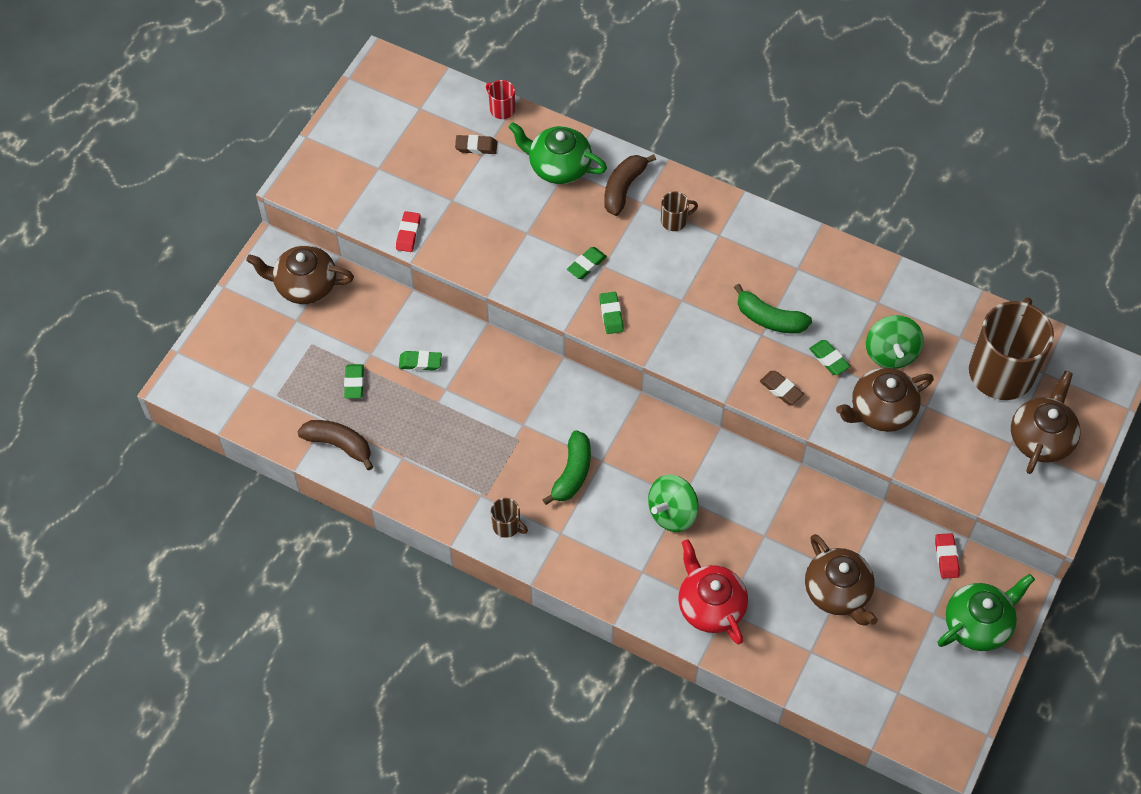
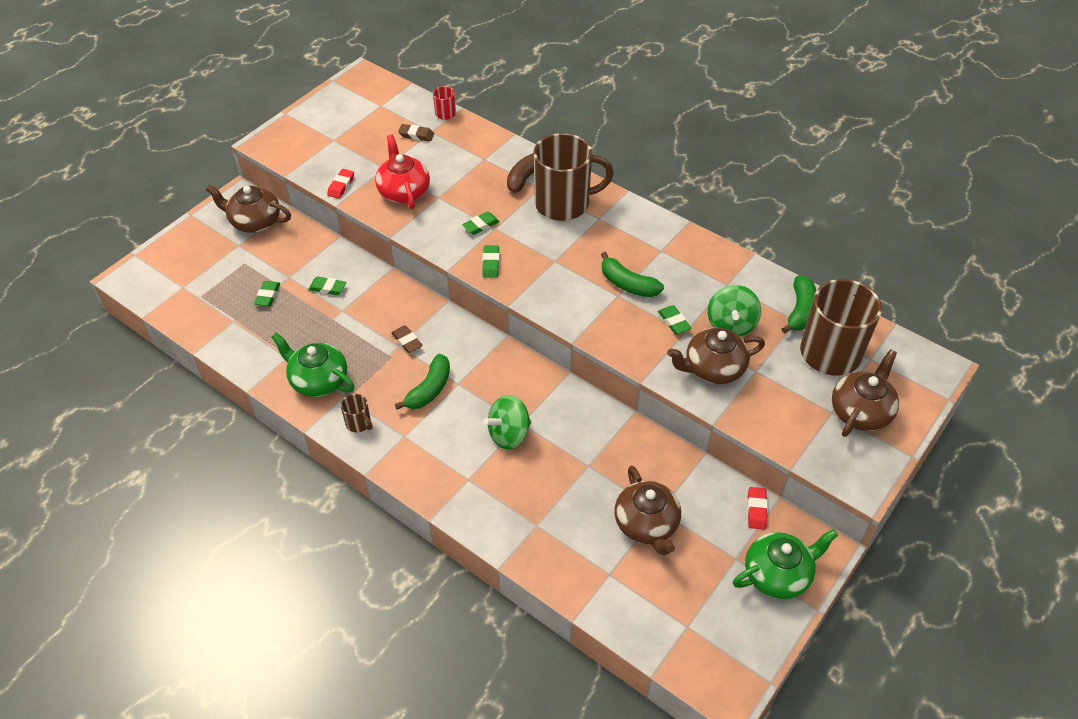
camera: 10 degrees right, 10 degrees down
(339, 445) = (238, 339): brown banana -> none
(558, 166) = (478, 155): green teapot -> green teapot (318, 380)
(674, 221) = (564, 204): brown mug -> brown mug, size x2.41
(710, 605) = (523, 518): red teapot -> red teapot (404, 191)
(781, 389) = (625, 339): brown eraser -> brown eraser (407, 341)
(962, 324) = (800, 311): none -> green banana

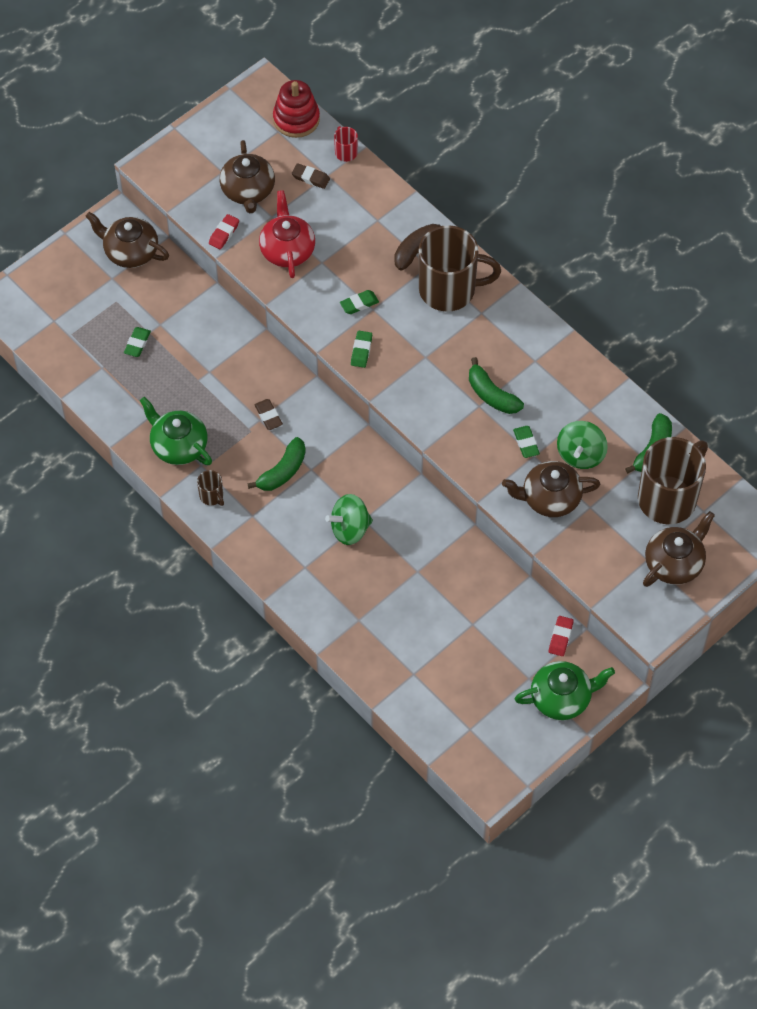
camera: 10 degrees right, 10 degrees up
(327, 288) = (197, 343): green eraser -> none
(396, 95) = (296, 119): none -> red stacking toy
(646, 524) = (457, 635): brown teapot -> brown teapot (248, 191)

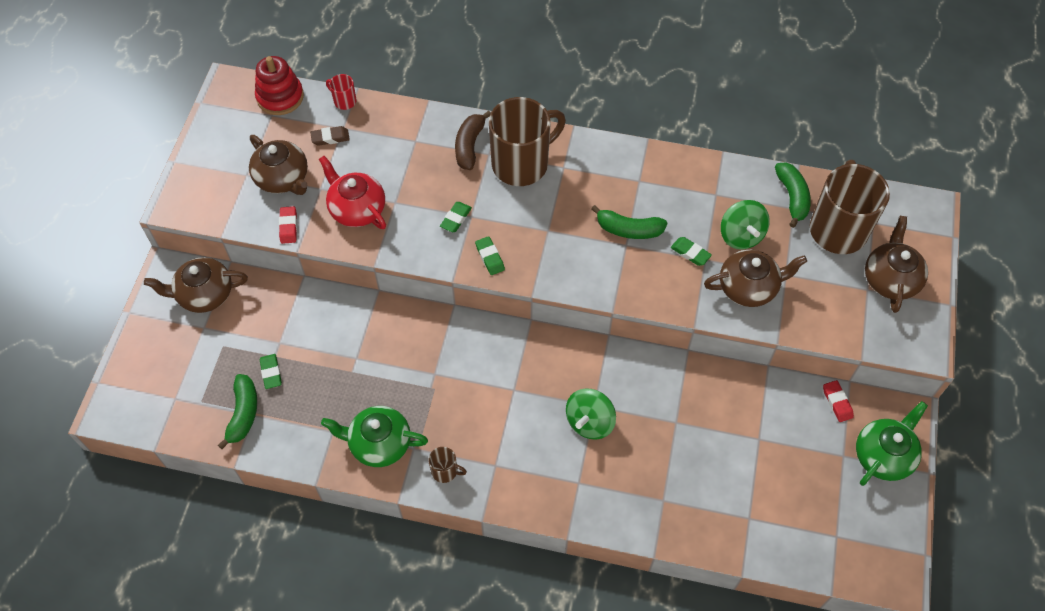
camera: 35 degrees left, 0 degrees up
(268, 416) = (440, 365): brown eraser -> none
(282, 471) = (491, 407): green banana -> green banana (243, 413)
(550, 498) = (749, 287): brown teapot -> brown teapot turned 150 degrees counterclockwise

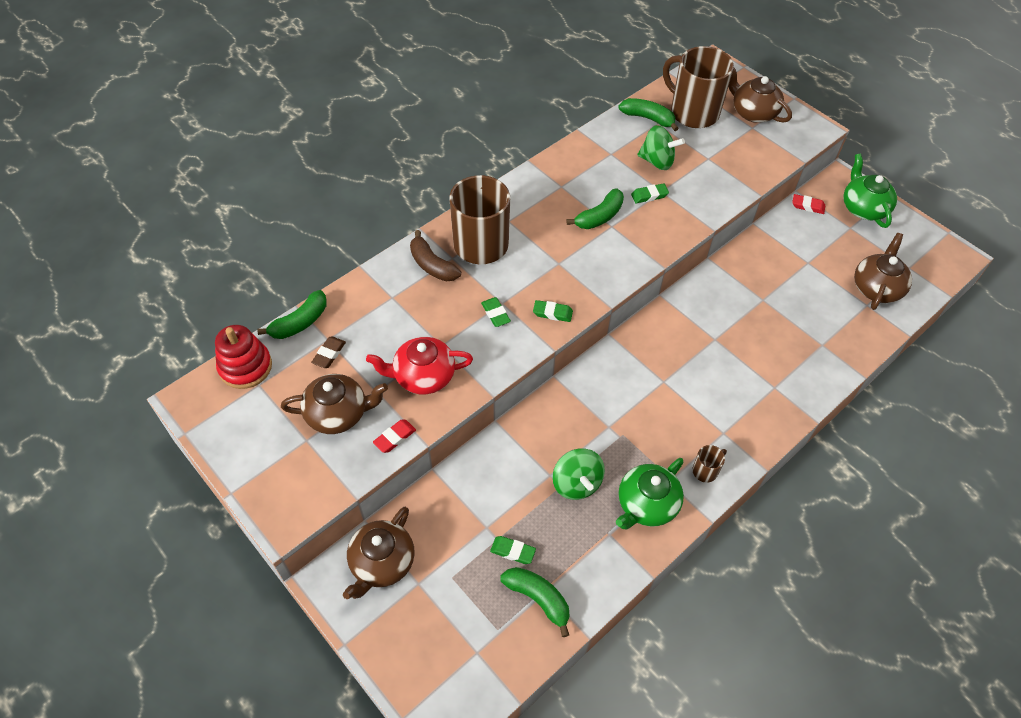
camera: 55 degrees left, 5 degrees down
(288, 226) = (395, 438): red eraser -> red eraser turned 75 degrees counterclockwise
(344, 101) = (300, 322): red mug -> green banana
(589, 422) = (727, 350): green spinning top -> green spinning top (576, 483)
(749, 287) = (703, 182): brown teapot -> brown teapot (876, 288)

